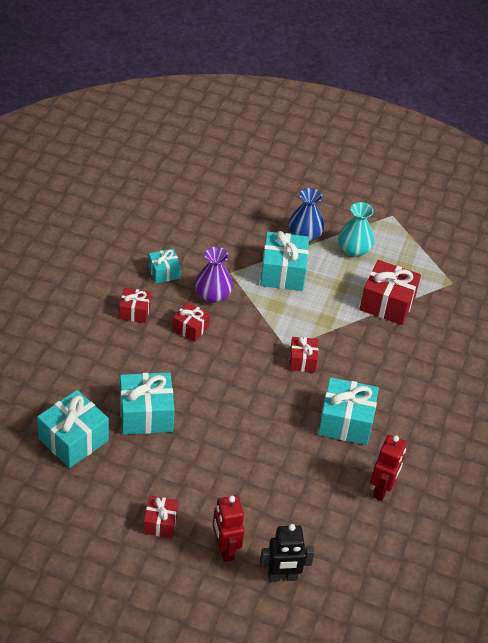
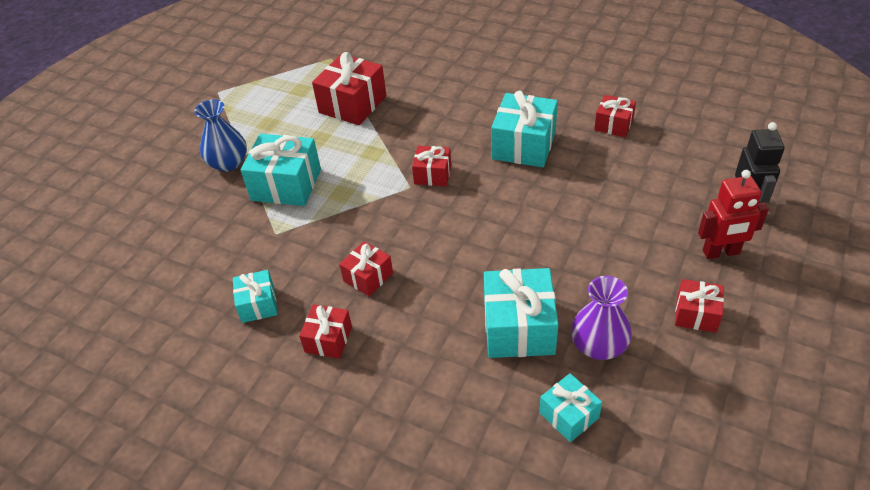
camera: 75 degrees left, 0 degrees up
(73, 440) = (569, 415): turquoise gift -> turquoise gift, size x0.58
(213, 295) = (312, 252): purple vase -> purple vase (598, 345)
(354, 250) = (263, 124): turquoise vase -> none
(382, 489) = (613, 125): red robot -> red gift

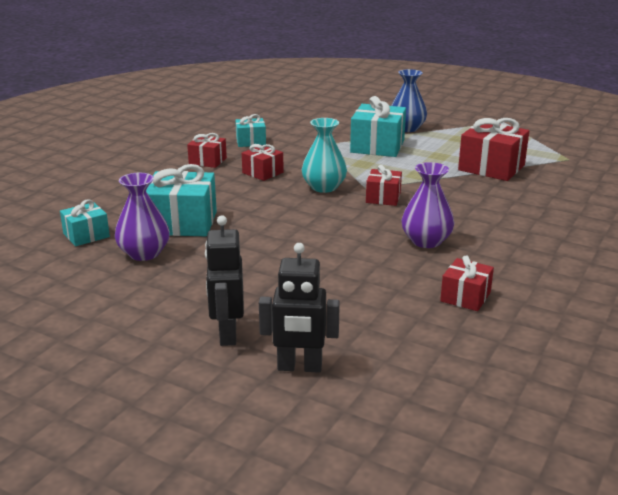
camera: 90 degrees right, 20 degrees down
(409, 220) = (324, 187): none -> turquoise vase
(524, 145) = (426, 241): turquoise gift -> purple vase
(696, 314) = (152, 305): red gift -> none
(721, 252) = (227, 334): red robot -> black robot

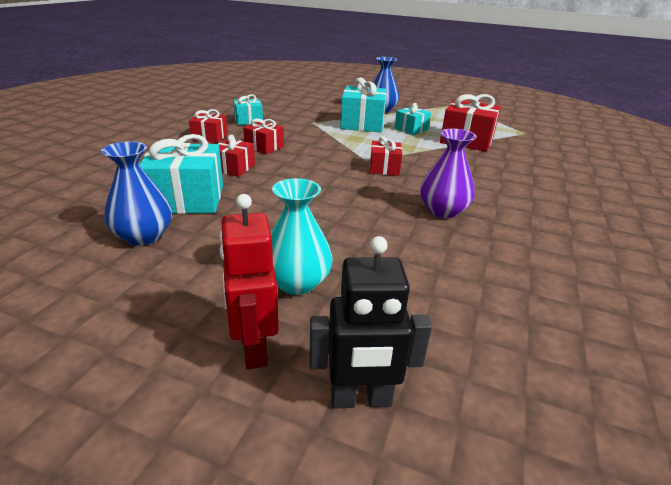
camera: 10 degrees left, 5 degrees up
(86, 235) = (76, 216): turquoise gift -> turquoise gift (411, 129)
(144, 253) = (143, 236): purple vase -> blue vase
(227, 334) = (254, 348): black robot -> red robot
(324, 187) = (325, 159): turquoise vase -> turquoise vase (297, 282)
(465, 297) = (513, 274): red gift -> red gift (234, 168)

